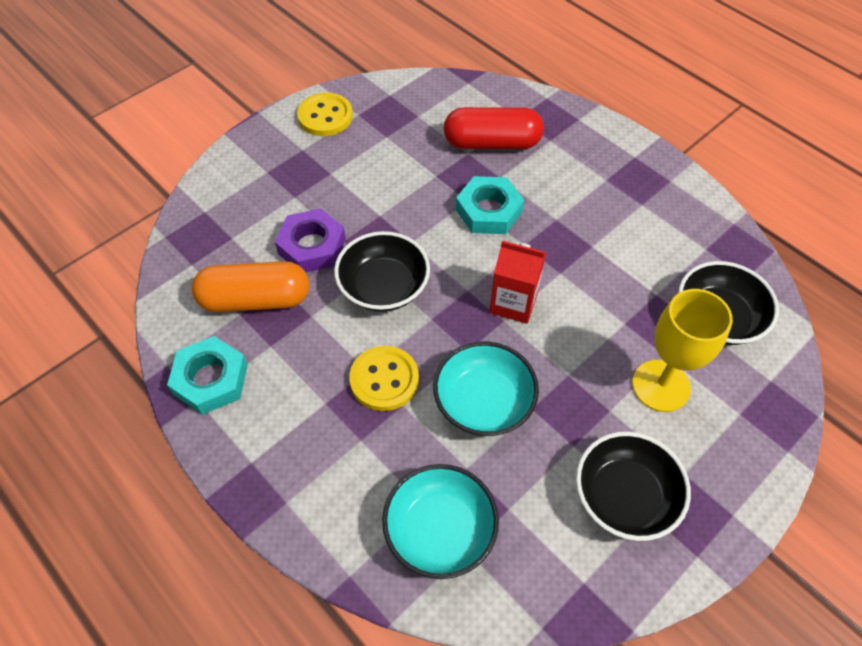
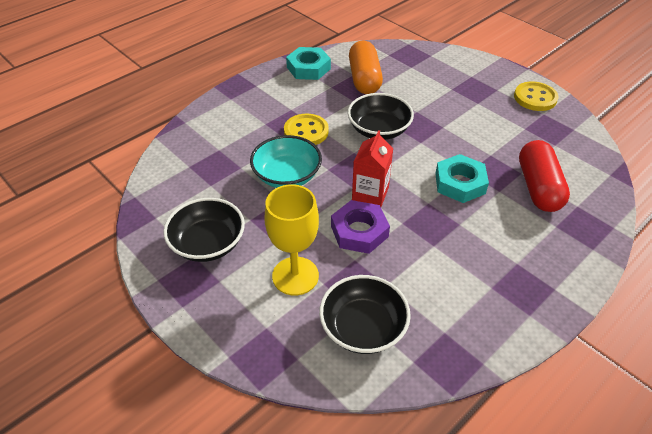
camera: 90 degrees right, 10 degrees down
(312, 246) = (409, 98): purple nut -> purple nut (359, 231)
(440, 530) = (202, 155): turquoise bowl -> none

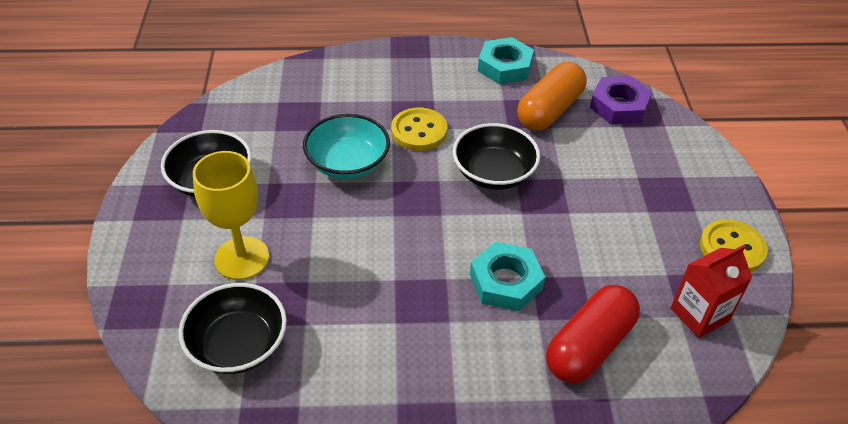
camera: 40 degrees right, 0 degrees up
(359, 231) = (345, 259): purple nut -> purple nut (619, 106)
(370, 194) = (401, 231): red carton -> red carton (699, 314)

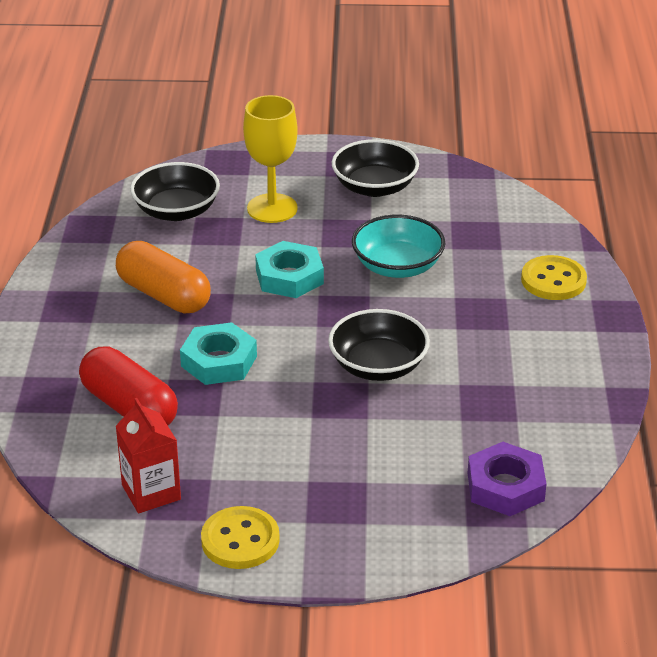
camera: 95 degrees right, 10 degrees down
(419, 131) = (450, 315): yellow button -> yellow button (553, 280)
(505, 66) = (583, 391): turquoise nut -> turquoise nut (289, 277)
(550, 110) = (493, 422): orange capsule -> orange capsule (163, 295)

